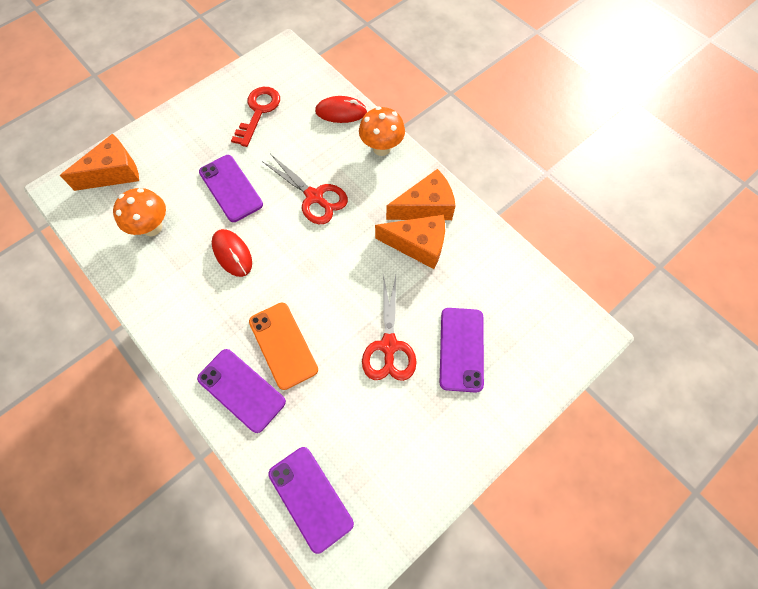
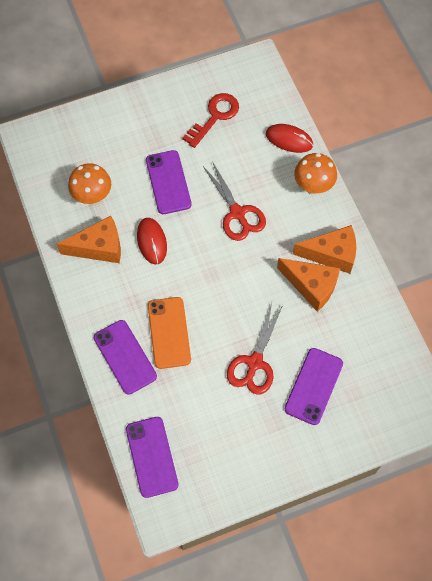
camera: 20 degrees right, 0 degrees up
(114, 173) = (74, 136): orange cheese -> orange cheese (99, 247)

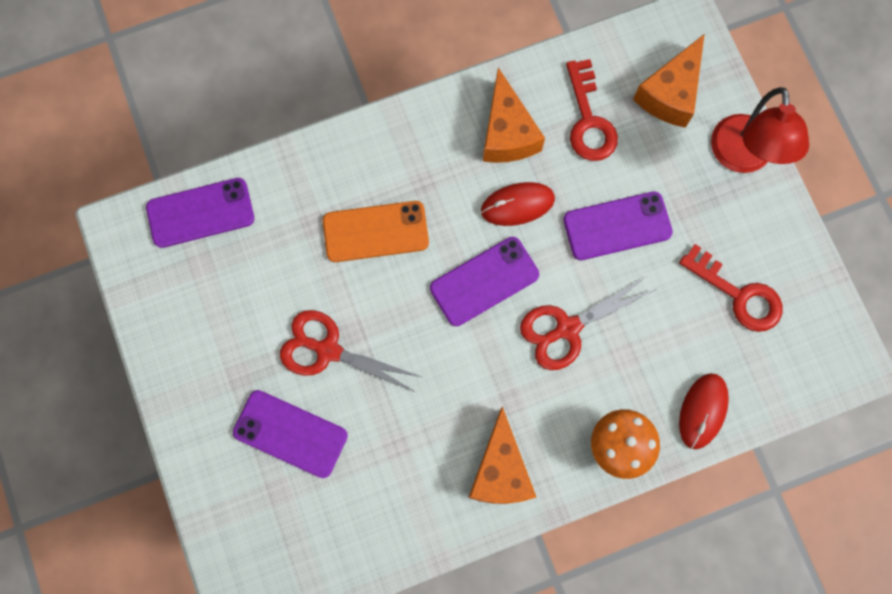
camera: 90 degrees right, 10 degrees up
(92, 197) = (589, 120): orange mushroom -> red key
(123, 109) = (742, 157): none -> red lamp
(125, 357) = (341, 174): purple phone -> purple phone (484, 281)
(311, 286) = (447, 437): orange cheese -> orange cheese (670, 93)

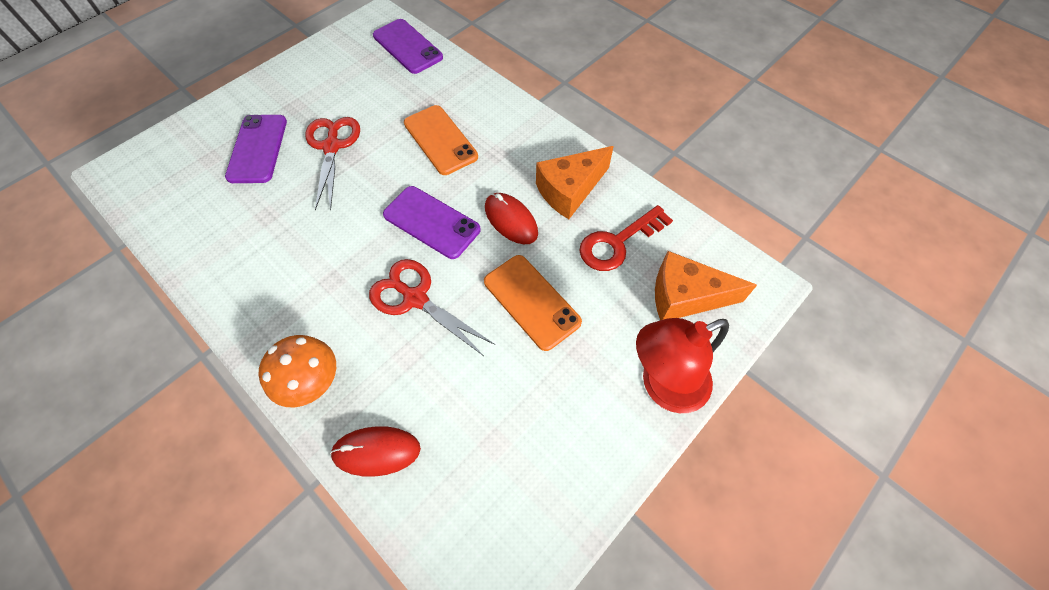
camera: 65 degrees right, 15 degrees down
(500, 470) = (264, 295): orange cheese -> none
(617, 226) = (531, 302): purple phone -> orange phone
(738, 295) = (516, 439): red key -> none

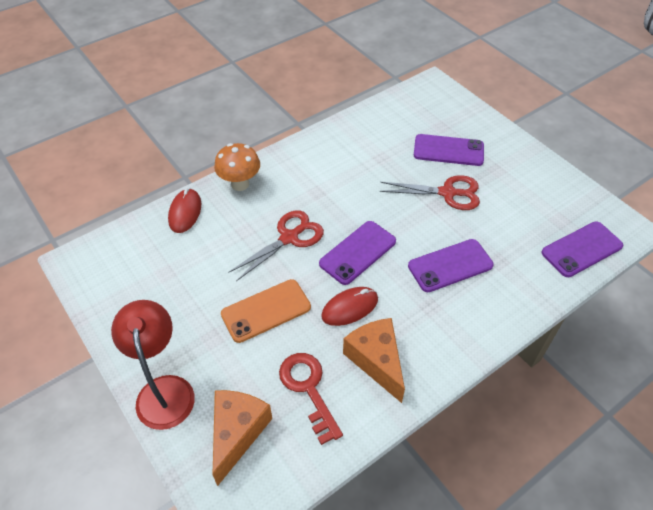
camera: 100 degrees right, 10 degrees down
(440, 140) = (450, 265): orange phone -> purple phone

